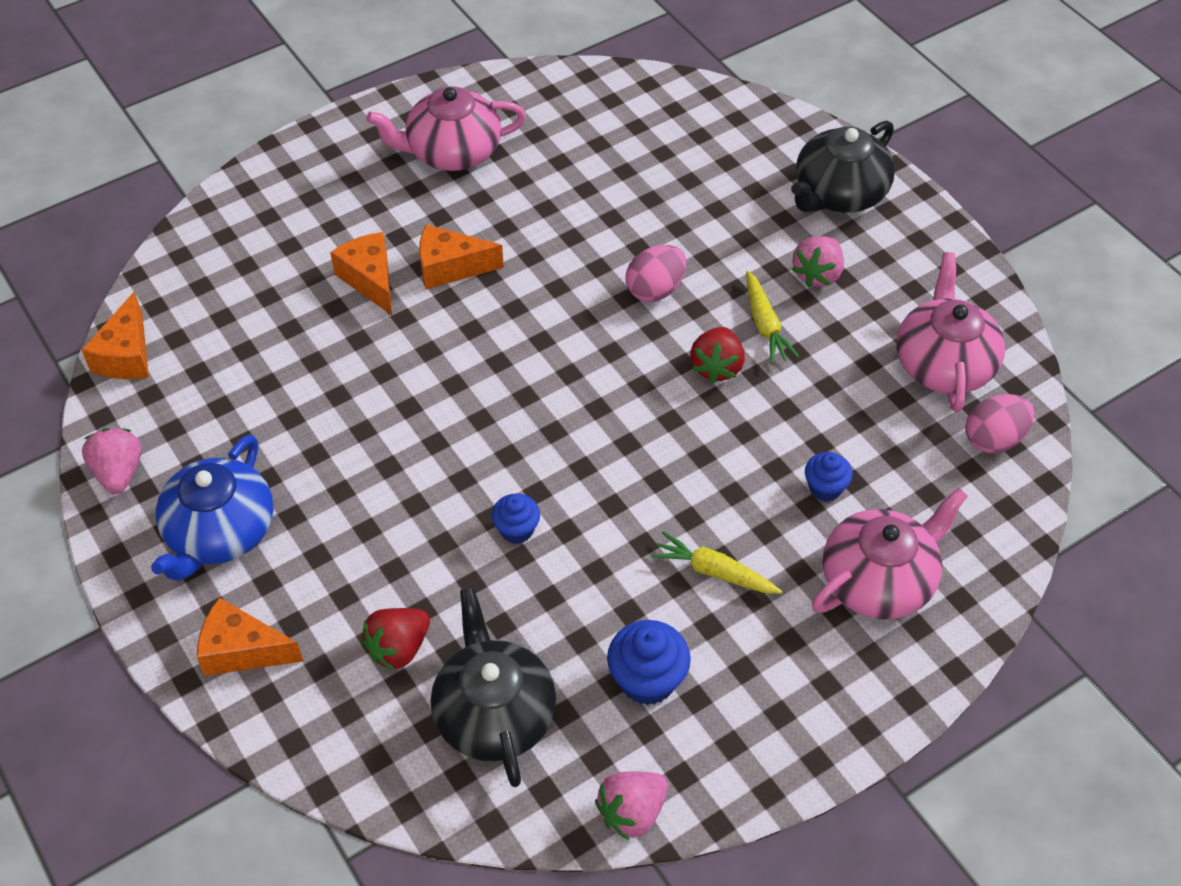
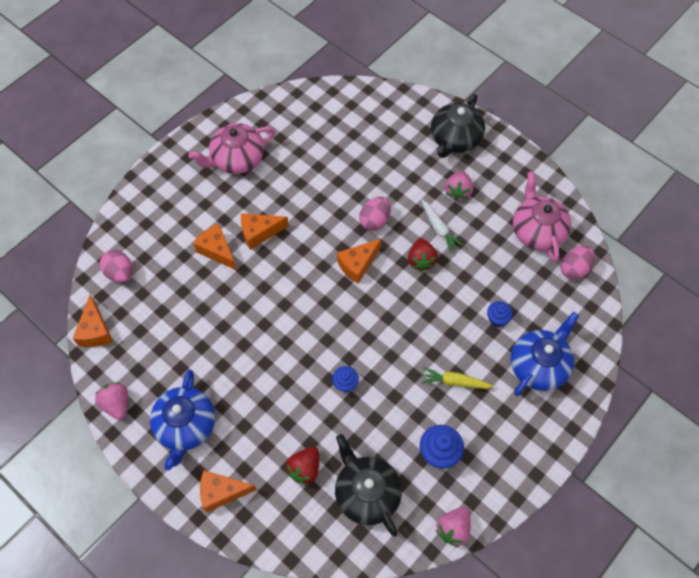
camera: 15 degrees left, 10 degrees up
(199, 280) = (120, 273): none -> pink egg
(602, 350) = (357, 264): none -> orange cheese
(765, 325) = (439, 229): yellow carrot -> white carrot
(879, 580) = (539, 365): pink teapot -> blue teapot

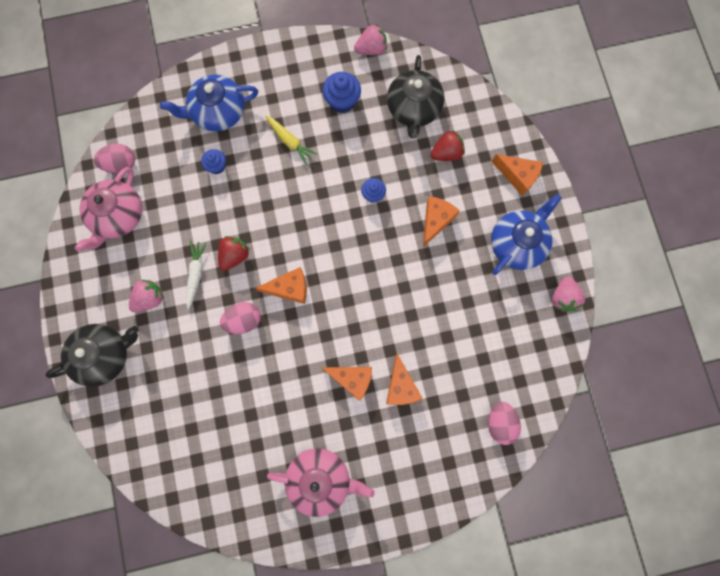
camera: 145 degrees left, 15 degrees up
(95, 330) = (550, 378): orange cheese -> orange cheese (435, 221)

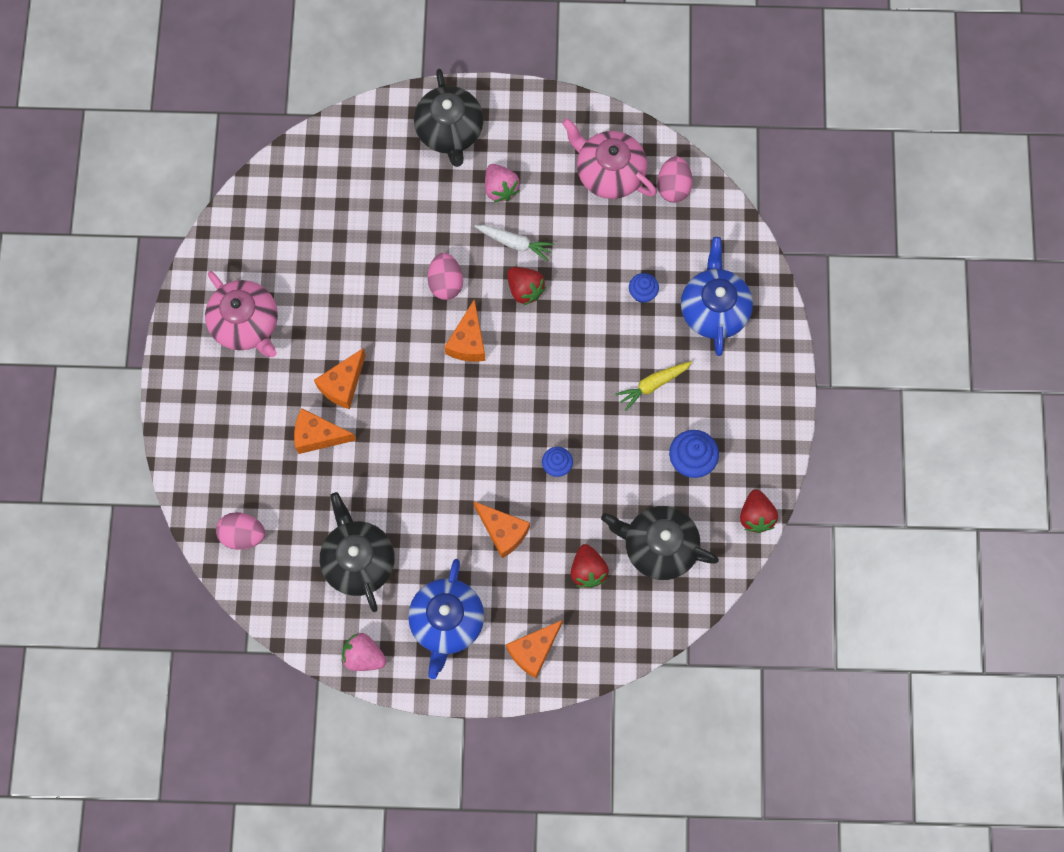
camera: 105 degrees right, 5 degrees down
(320, 479) = (246, 324): pink teapot -> pink teapot turned 60 degrees counterclockwise
(371, 49) = (756, 516): pink strawberry -> red strawberry
(492, 323) = (358, 560): none -> black teapot
(517, 243) = (447, 622): blue teapot -> blue teapot turned 45 degrees clockwise

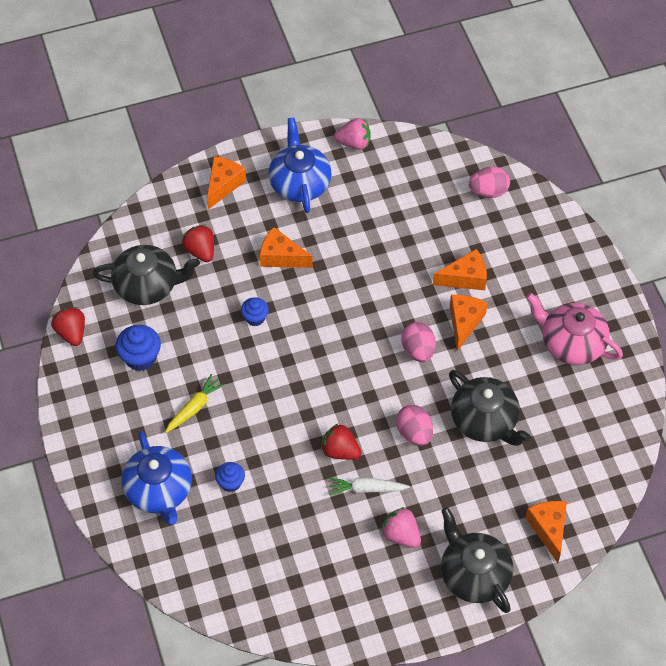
camera: 160 degrees right, 15 degrees down
(358, 560) = (388, 202): black teapot -> black teapot (485, 420)
(468, 341) = (372, 391): orange cheese -> orange cheese (548, 529)
(609, 172) = (303, 586): pink teapot -> none
(673, 187) = (235, 593): pink egg -> pink egg (418, 350)

